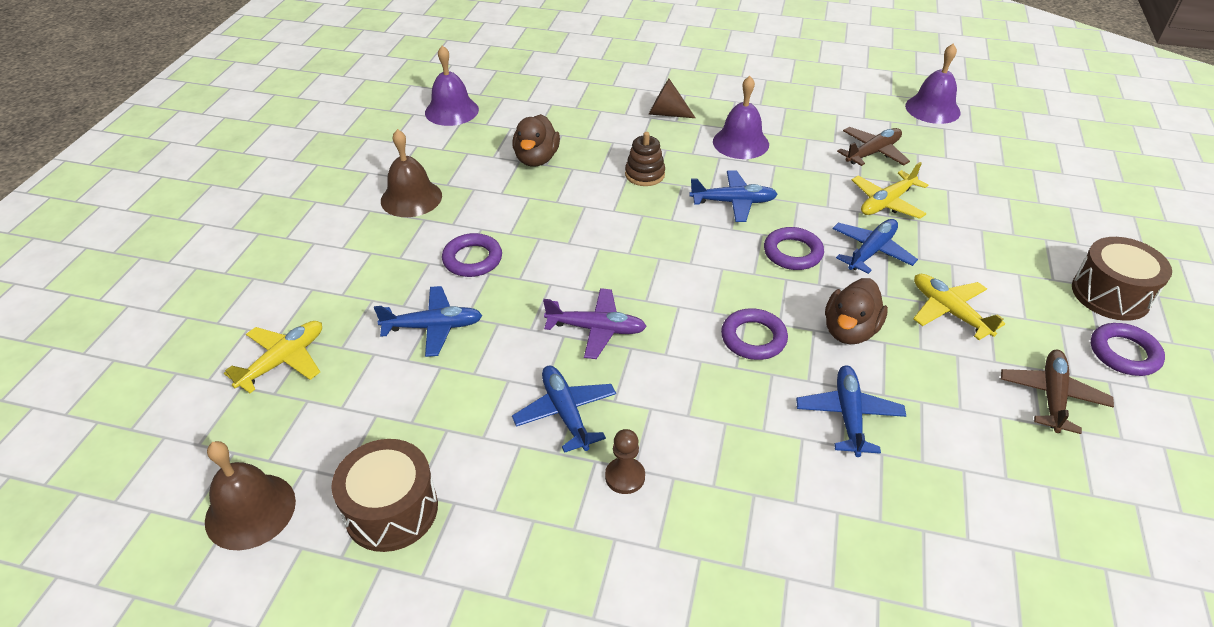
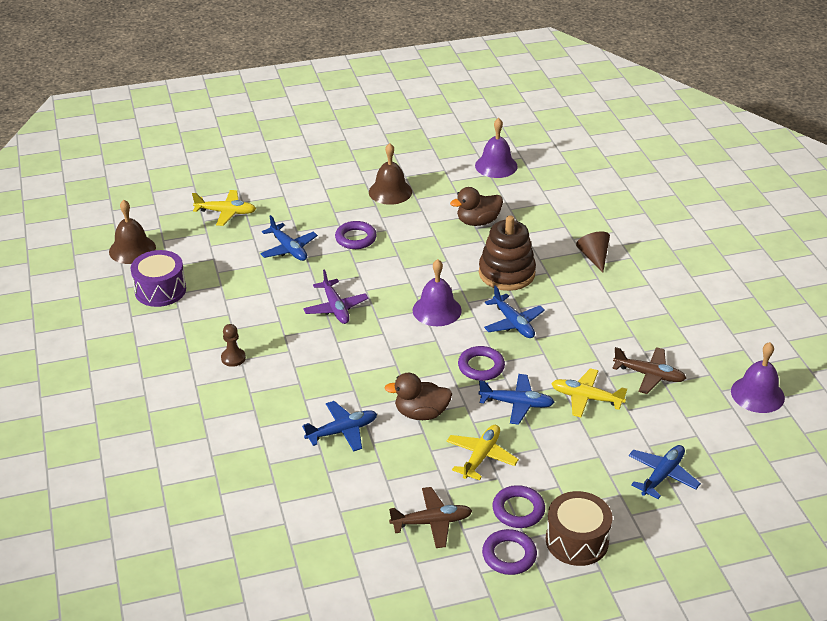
camera: 60 degrees right, 5 degrees down
(391, 510) = (160, 290): brown drum -> purple drum
(565, 413) = (262, 321): blue plane -> blue plane (662, 475)
(645, 174) = (506, 273): brown stacking toy -> brown stacking toy, size x1.76
(740, 143) = (592, 304): purple bell -> purple bell (437, 310)
(753, 338) = (379, 373): purple ring -> purple ring (518, 510)

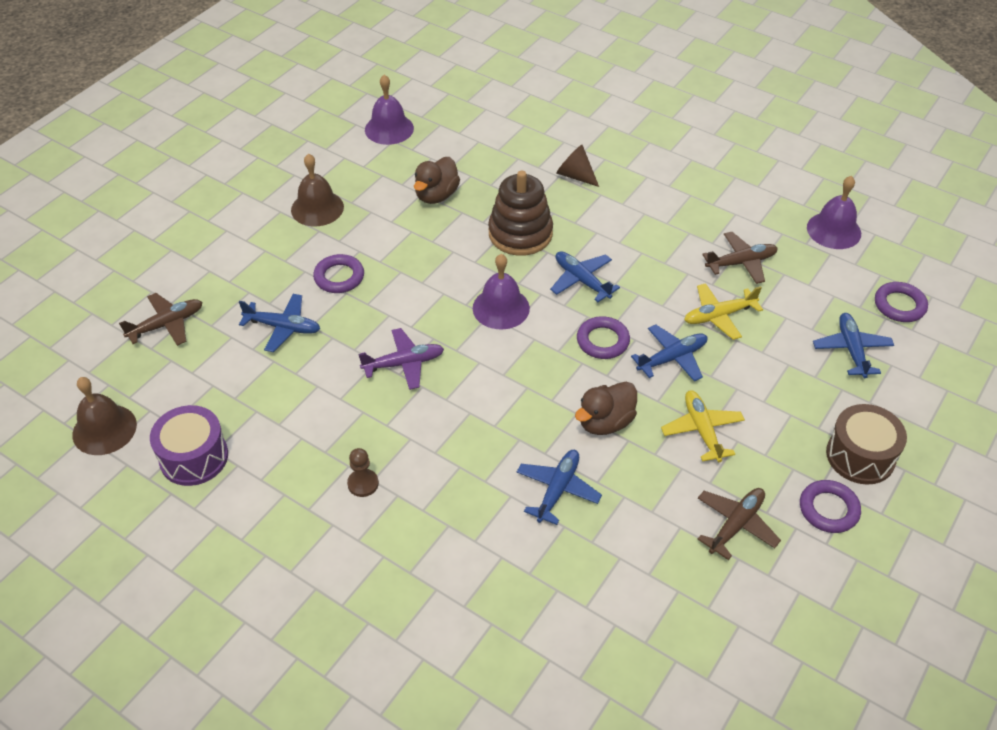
camera: 40 degrees left, 10 degrees up
(226, 212) = (167, 324): yellow plane -> brown plane
(335, 308) = (404, 364): purple plane -> purple plane turned 45 degrees counterclockwise
(513, 323) = (581, 280): blue plane -> blue plane turned 150 degrees counterclockwise
(518, 510) = (787, 460): purple ring -> purple ring (899, 305)

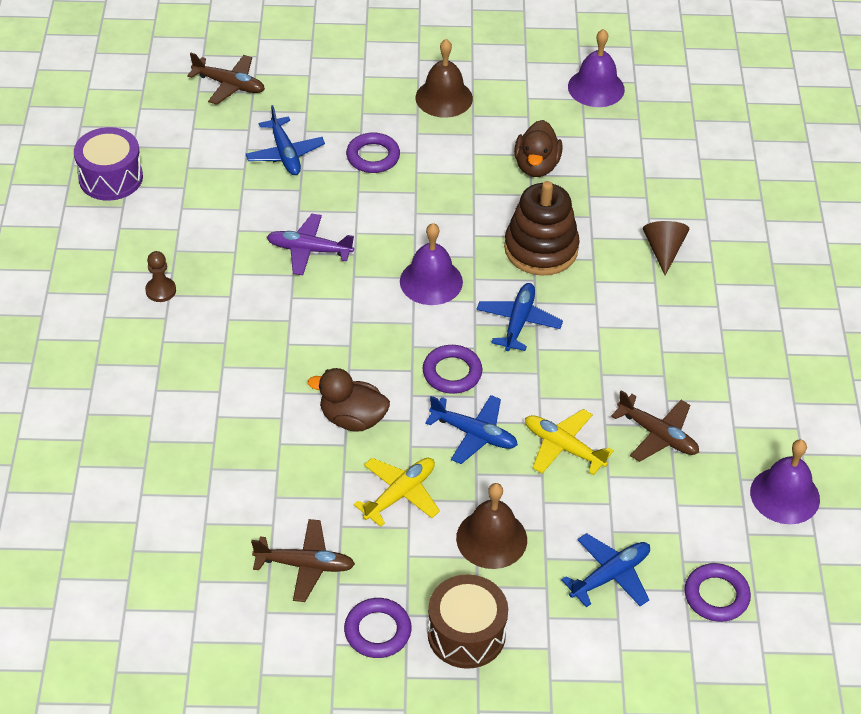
camera: 55 degrees right, 0 degrees up
(104, 429) = (98, 113): brown bell -> brown bell (491, 538)
(404, 364) = (309, 250): purple plane -> purple plane turned 150 degrees clockwise
(436, 195) = (536, 166): brown duck -> brown duck turned 75 degrees counterclockwise
(558, 489) = (250, 419): blue plane -> none

